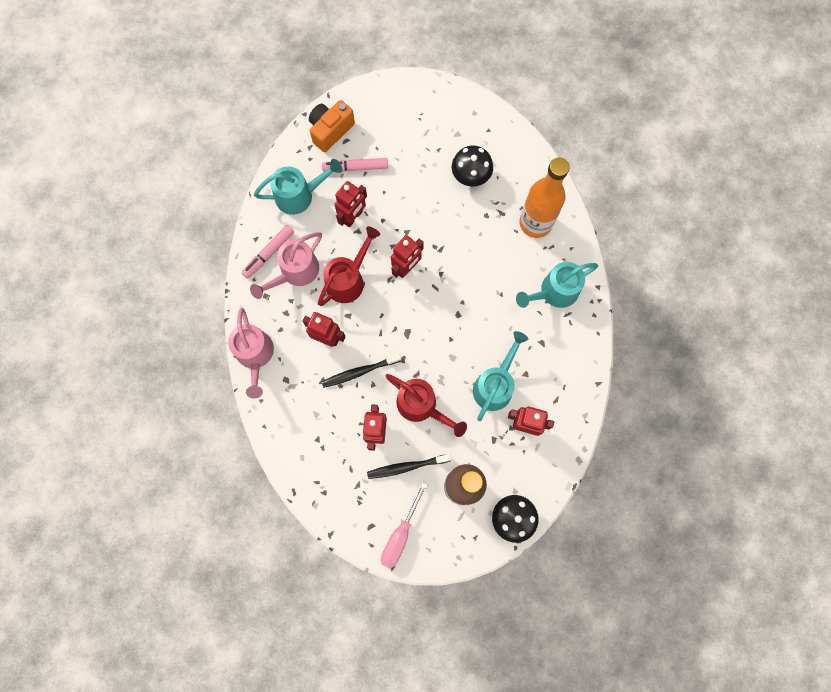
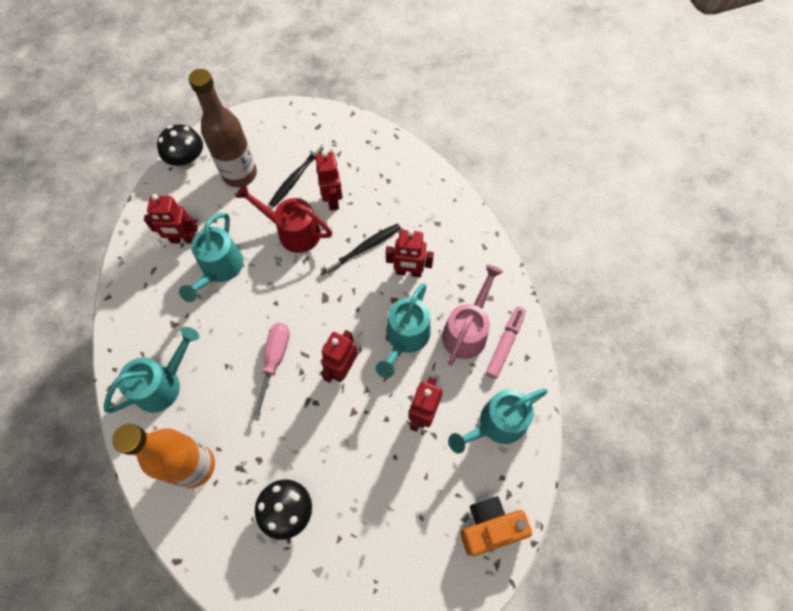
camera: 165 degrees right, 10 degrees down
(255, 356) = (476, 237): pink watering can -> none
(330, 130) = (490, 527): orange camera -> orange camera turned 135 degrees counterclockwise
(349, 279) = (405, 339): red watering can -> turquoise watering can
(355, 167) = (440, 481): pink marker -> none
(400, 534) = (289, 126): pink screwdriver -> pink screwdriver (274, 361)
(407, 467) = (296, 178): black toothbrush -> black toothbrush turned 150 degrees clockwise

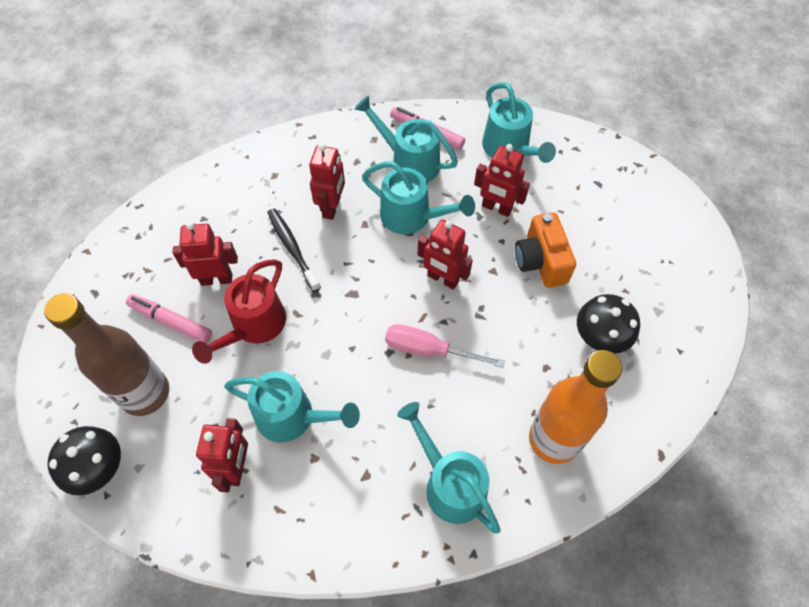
camera: 85 degrees left, 5 degrees down
(296, 178) = (171, 321): black toothbrush -> pink marker
(467, 330) = (408, 161): pink watering can -> turquoise watering can
(490, 527) = (606, 165): orange camera -> orange camera (541, 261)

